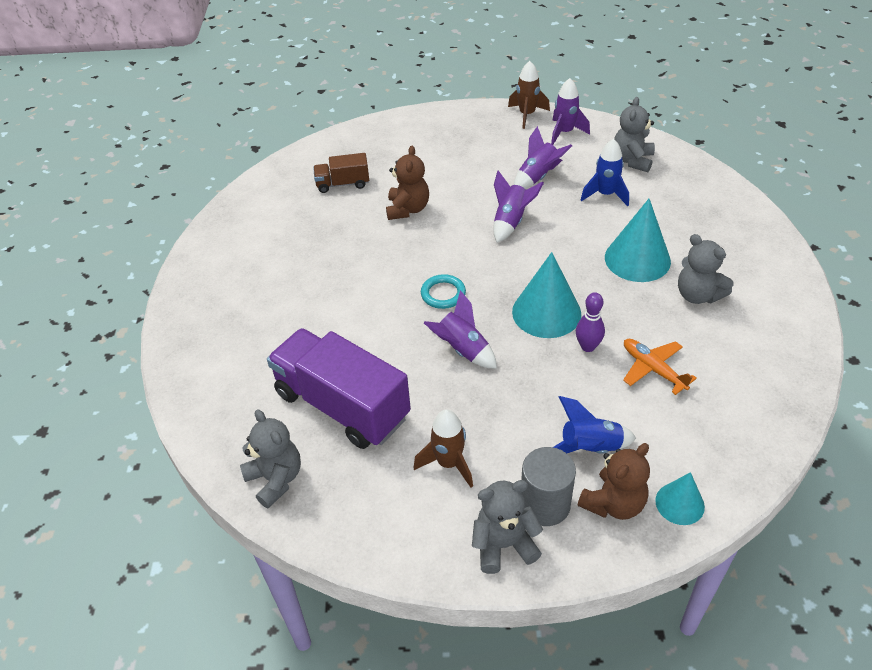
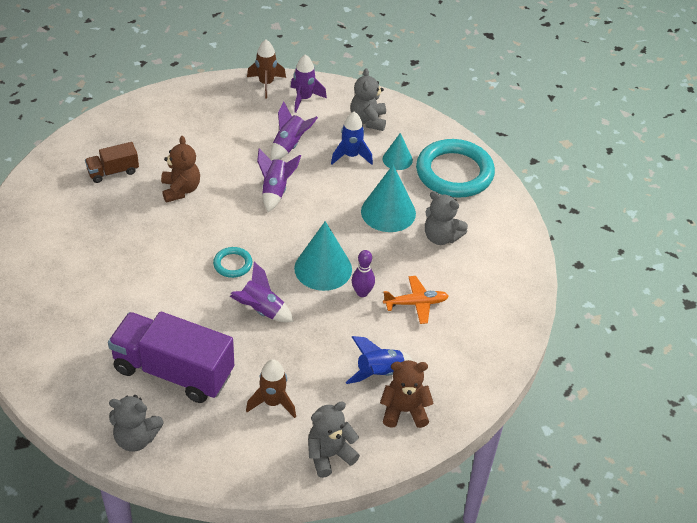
camera: 20 degrees left, 0 degrees up
(275, 479) = (136, 438): grey teddy bear -> grey teddy bear turned 150 degrees clockwise
(545, 504) = (354, 420): grey cylinder -> none
(613, 503) = (404, 411): brown teddy bear -> brown teddy bear turned 120 degrees counterclockwise
(653, 369) = (416, 303): orange plane -> orange plane turned 135 degrees clockwise
(679, 503) = (452, 403): turquoise cone -> turquoise cone (397, 159)
(725, 225) = (454, 173): none -> turquoise ring

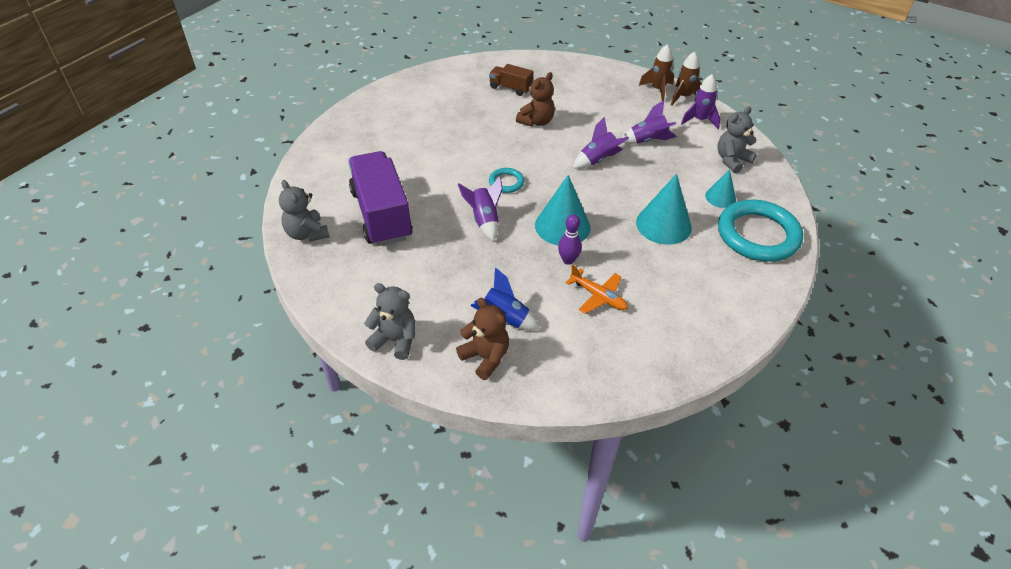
camera: 50 degrees right, 0 degrees up
(273, 403) = (409, 279): brown rocket -> brown rocket (658, 90)
(351, 156) = (685, 173): blue rocket -> none
(441, 237) = (683, 269): grey teddy bear -> none

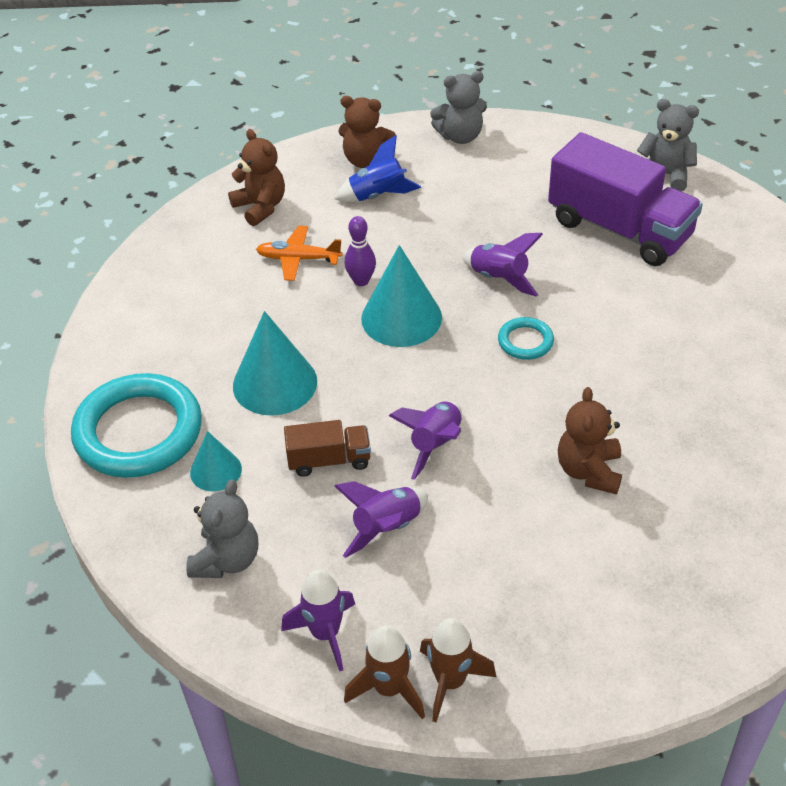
camera: 150 degrees right, 0 degrees up
(510, 88) = (703, 524): brown truck -> brown truck (329, 460)
(598, 356) = (260, 207): none -> brown teddy bear

